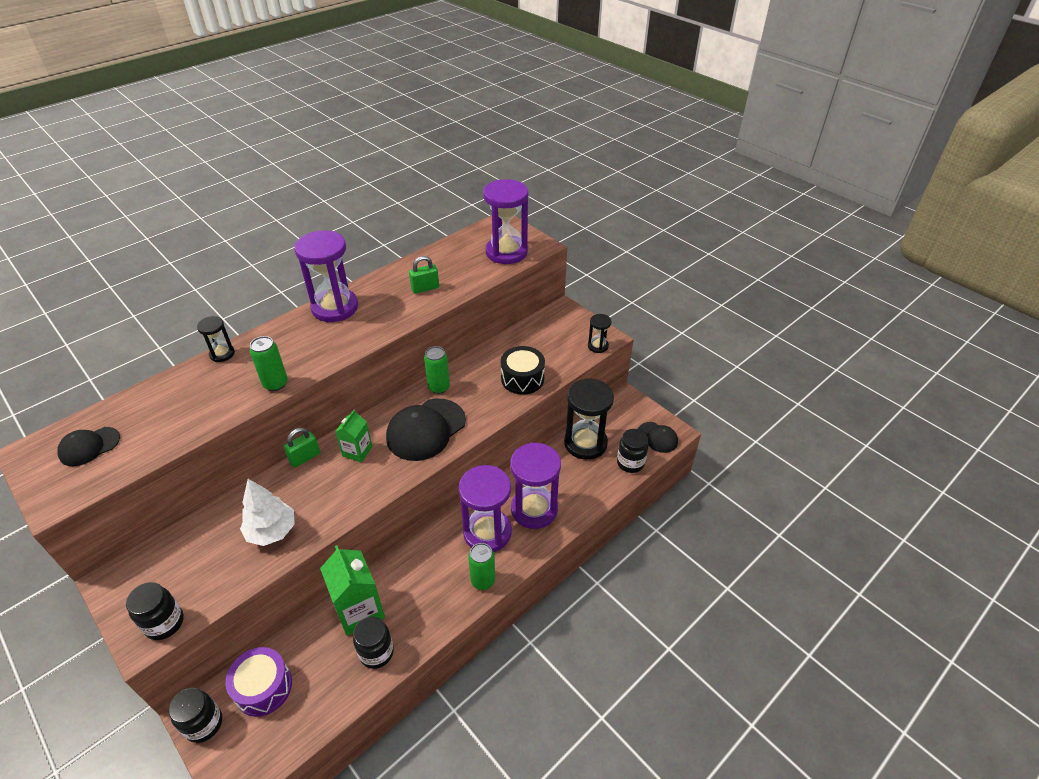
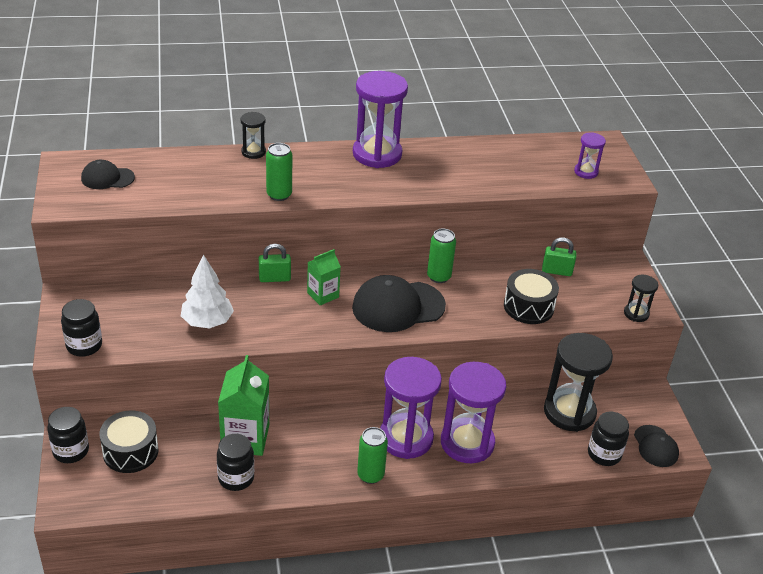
camera: 30 degrees right, 5 degrees down
(263, 687) = (130, 451): purple drum -> black drum
(425, 288) = (474, 172): green padlock -> green padlock (556, 271)
(506, 252) = (586, 172): purple hourglass -> purple hourglass, size x0.49

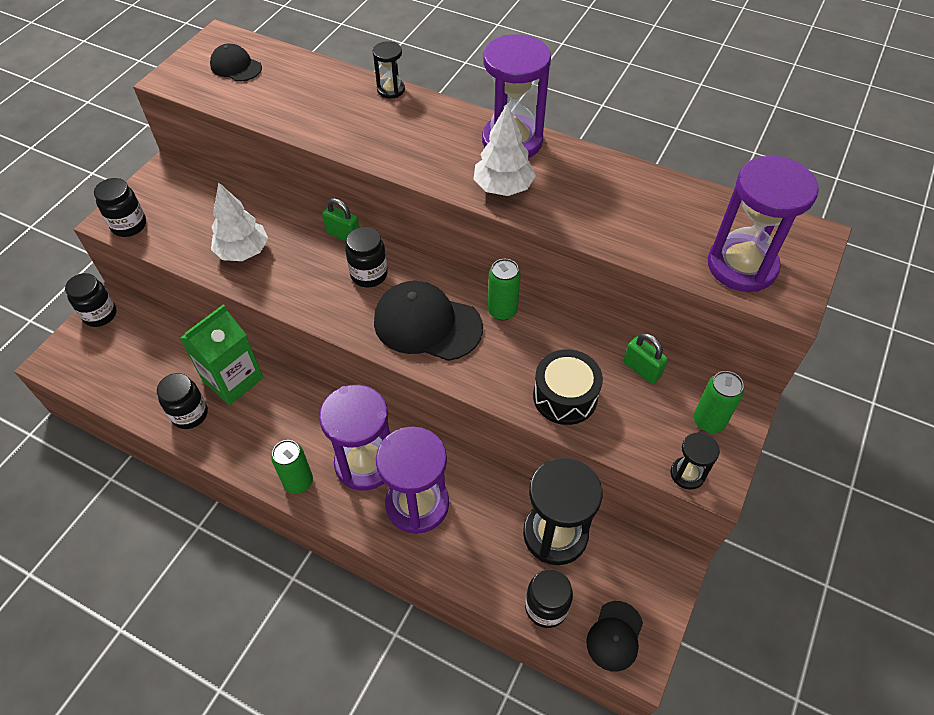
camera: 40 degrees right, 15 degrees up
(130, 451) = (139, 340): black drum -> none
(279, 195) = (364, 147): green can -> green can (708, 421)
(323, 295) = (369, 274): green carton -> black jar
(403, 183) = (503, 188): none -> white tree
(586, 172) = (742, 266): purple hourglass -> purple hourglass, size x2.06

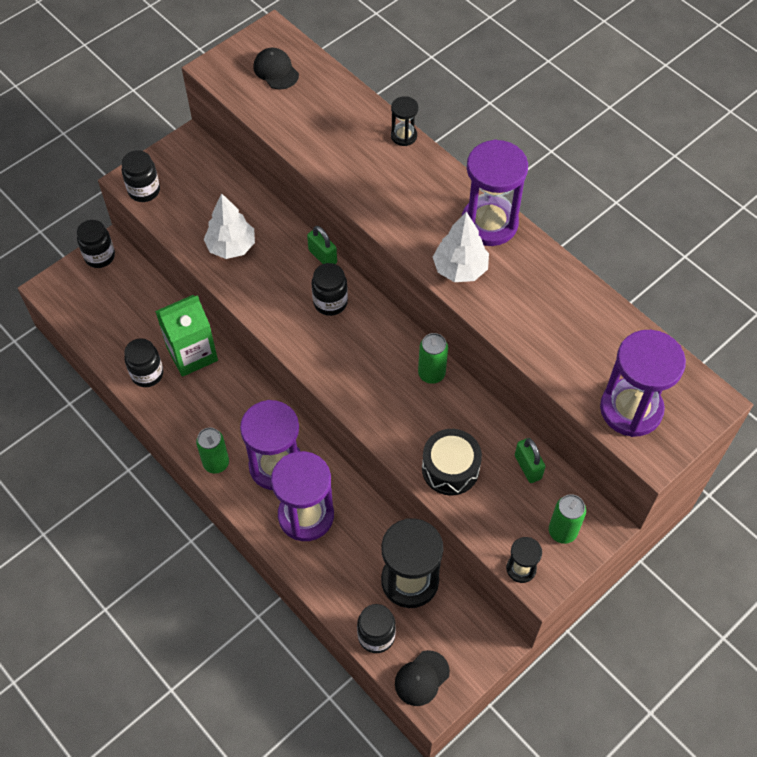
camera: 20 degrees right, 5 degrees up
(427, 324) = (361, 365): black cap -> none

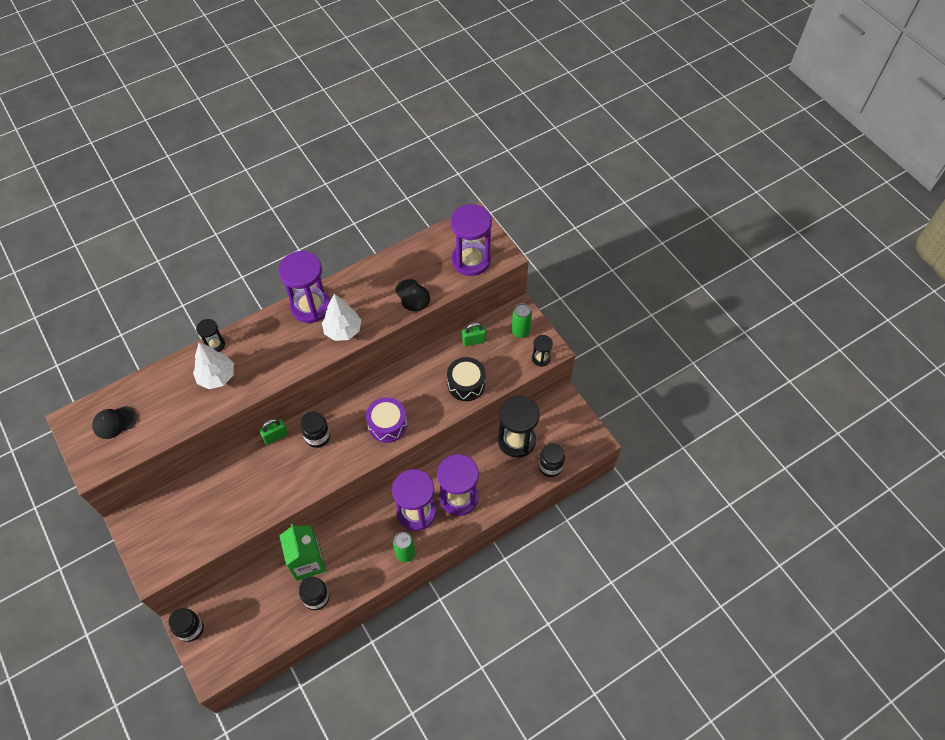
camera: 80 degrees left, 0 degrees up
(144, 190) = (167, 562): black jar -> none
(231, 246) = (246, 499): white tree -> white tree (217, 377)
(364, 379) = (387, 424): none -> purple drum
(421, 678) = (581, 445): black cap -> black cap (412, 295)
(431, 374) = (393, 382): green can -> none

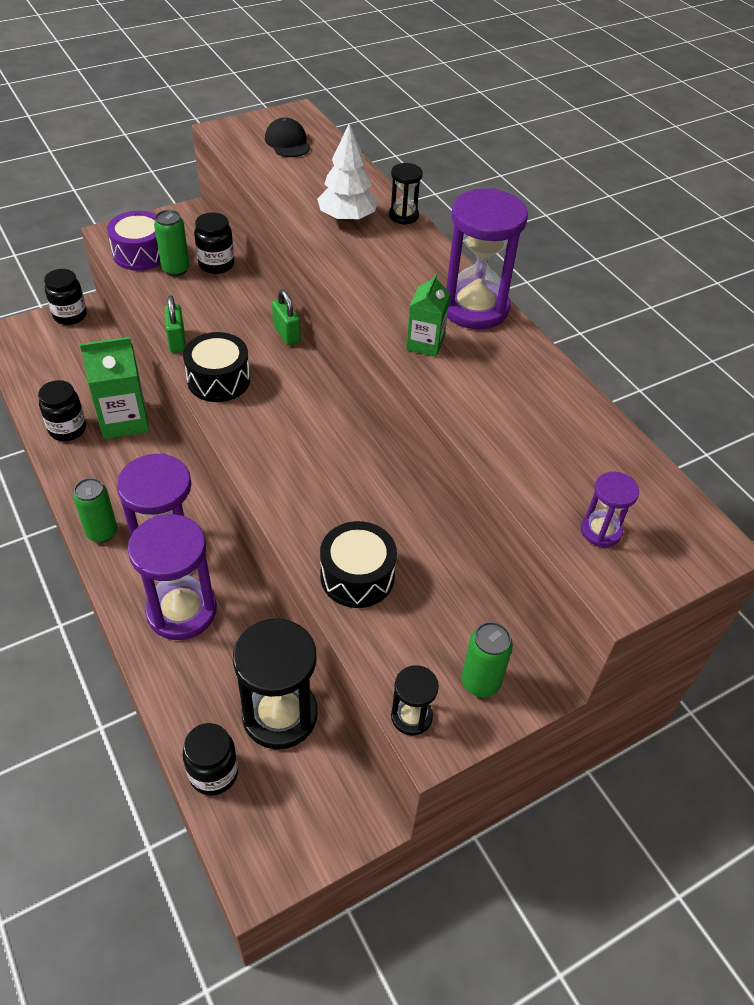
camera: 90 degrees right, 10 degrees down
(201, 518) = (176, 269): none -> green can
(317, 437) = (278, 377): black jar -> black jar (216, 264)
(320, 471) = (218, 380): none -> black drum
(343, 330) = (425, 343): white tree -> green carton
(387, 424) = (287, 459): purple drum -> purple drum (141, 253)
(412, 295) = (503, 435): black cap -> none
(471, 260) = (600, 531): purple hourglass -> purple hourglass, size x0.49
(474, 341) = (456, 595): green padlock -> green padlock (177, 341)

